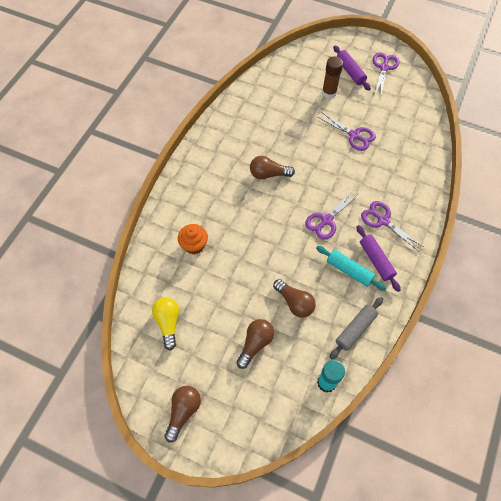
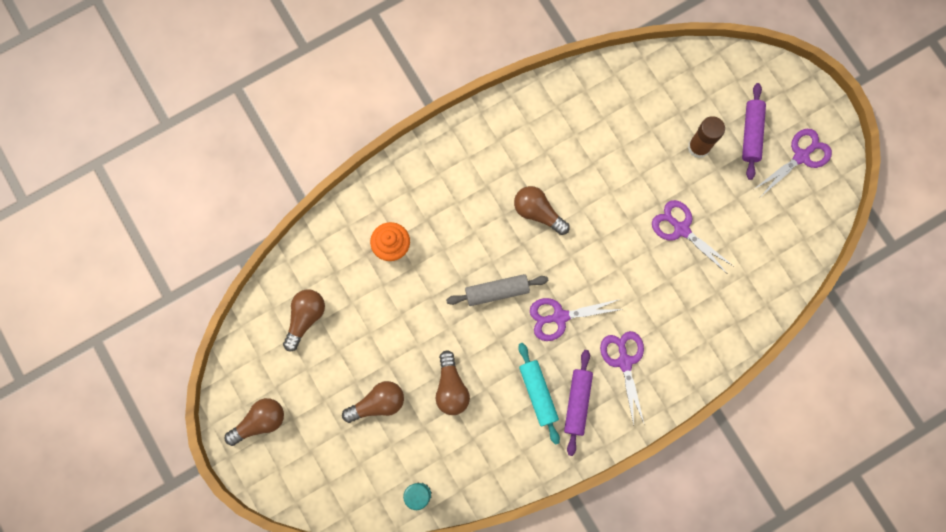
camera: 35 degrees right, 15 degrees up
(168, 323) = (305, 318): yellow light bulb -> brown light bulb
(354, 135) = (681, 229): purple scissors -> purple scissors turned 150 degrees clockwise
(355, 329) = (492, 462): grey rolling pin -> grey rolling pin (497, 291)

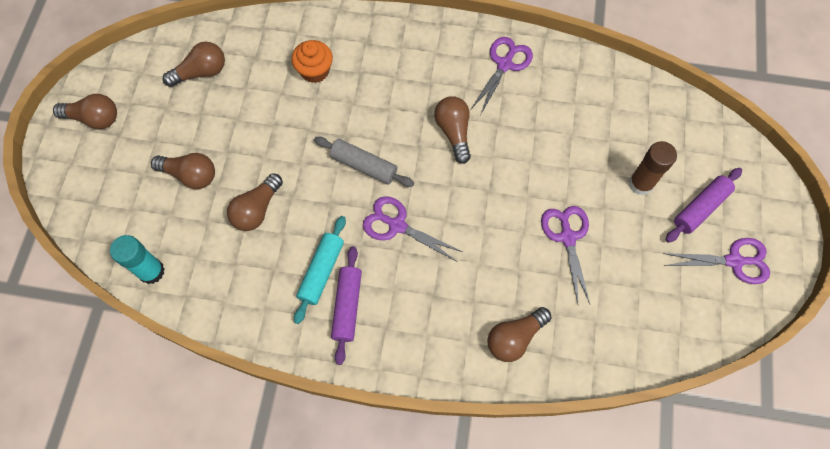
camera: 40 degrees right, 10 degrees down
(577, 402) = (347, 306): purple rolling pin -> purple rolling pin turned 45 degrees counterclockwise
(624, 361) = (419, 306): purple scissors -> purple scissors (504, 64)
(704, 330) = (514, 338): none -> brown light bulb

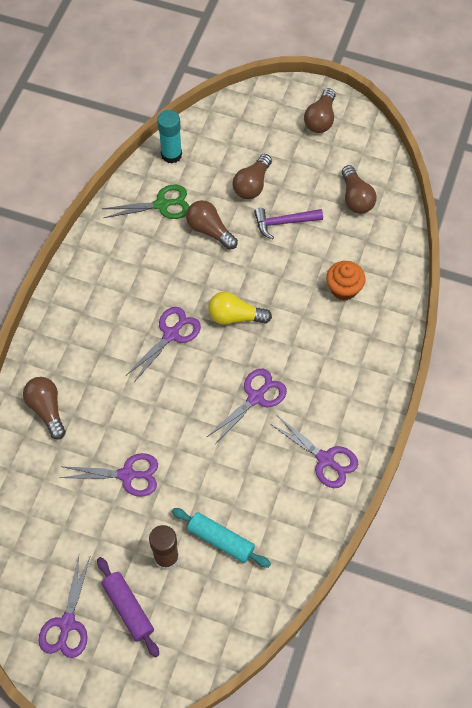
camera: 100 degrees right, 5 degrees down
(226, 268) = (162, 205): none -> green scissors
(239, 136) = (283, 222): none -> purple hammer
(321, 271) = (142, 272): turquoise rolling pin -> turquoise rolling pin (221, 540)
(347, 306) = (107, 287): purple rolling pin -> none
(364, 166) = (235, 316): grey rolling pin -> yellow light bulb
(454, 132) = (256, 397): brown light bulb -> purple scissors

